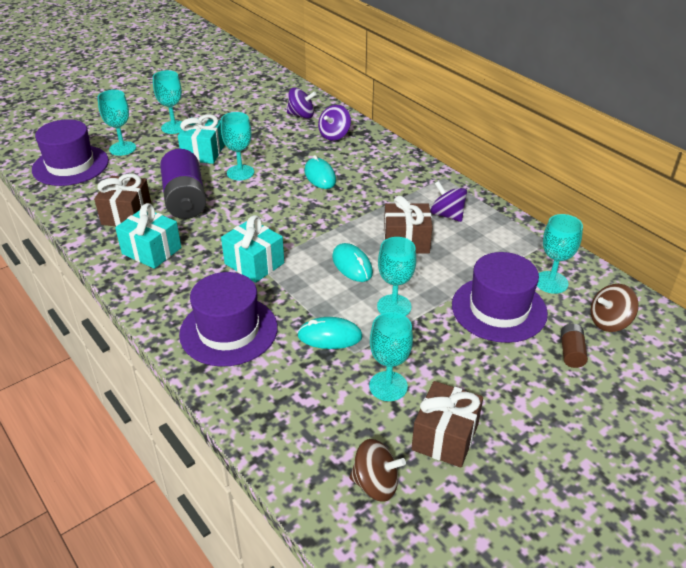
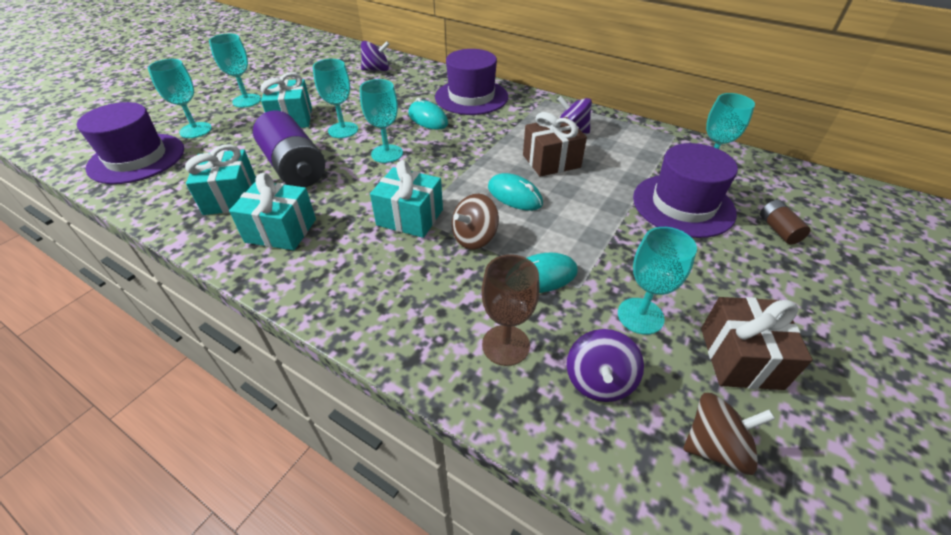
camera: 20 degrees left, 5 degrees up
(126, 214) = (231, 197): brown gift -> turquoise gift
(228, 330) = (423, 301): purple hat -> purple hat (471, 97)
(270, 377) = (505, 345): none -> brown goblet
(334, 135) = (419, 81): purple spinning top -> purple spinning top (599, 380)
(394, 306) = (584, 227): turquoise goblet -> turquoise goblet (387, 154)
(609, 322) = (784, 193): brown spinning top -> brown spinning top (474, 238)

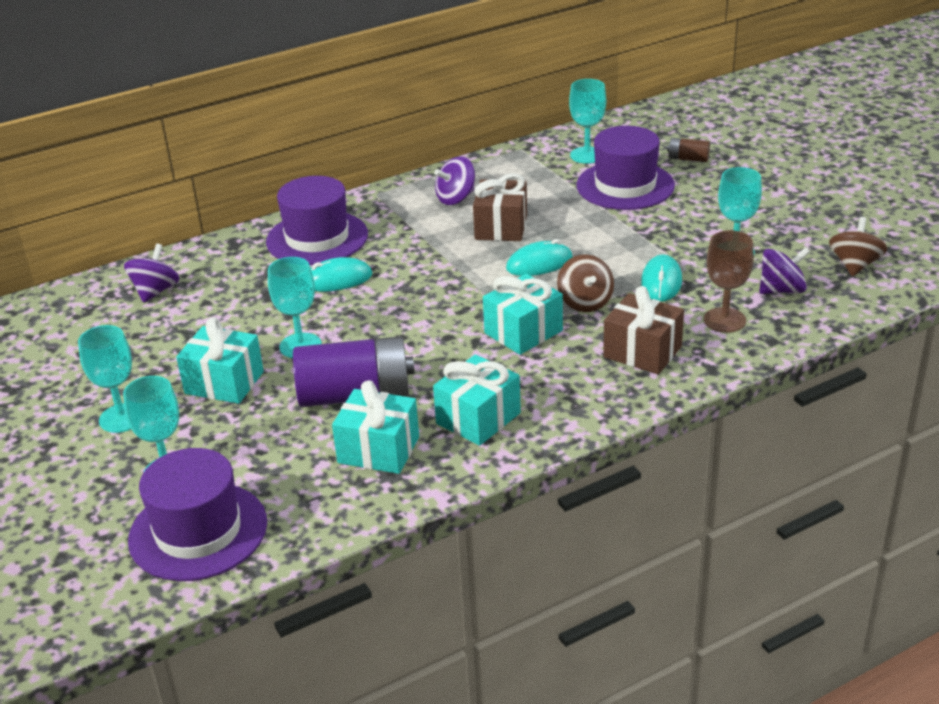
camera: 60 degrees left, 10 degrees down
(387, 154) = (388, 323): turquoise goblet -> none
(599, 380) = (782, 290): purple spinning top -> purple spinning top turned 60 degrees counterclockwise
(740, 357) = (796, 228): brown gift -> brown gift (642, 352)

